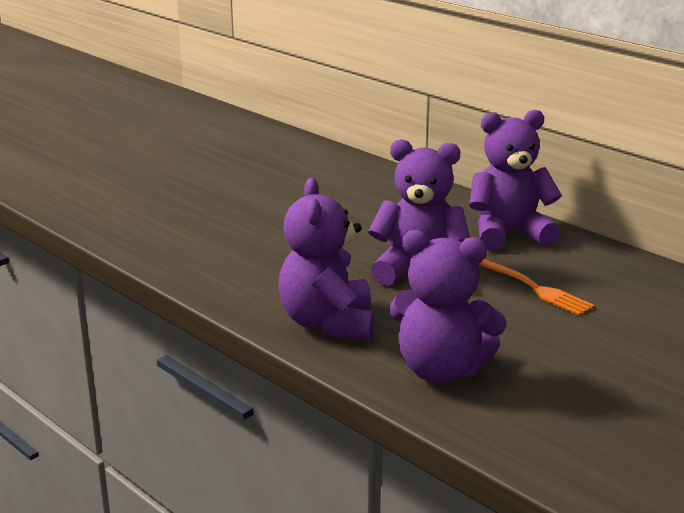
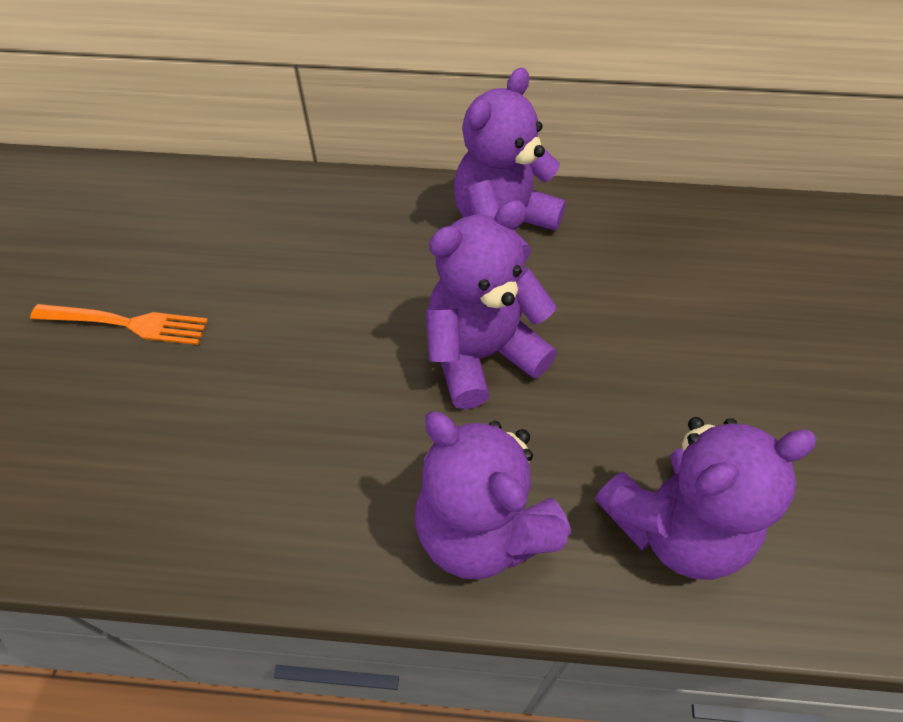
camera: 40 degrees left, 30 degrees up
(534, 288) = (613, 308): orange fork -> orange fork (126, 323)

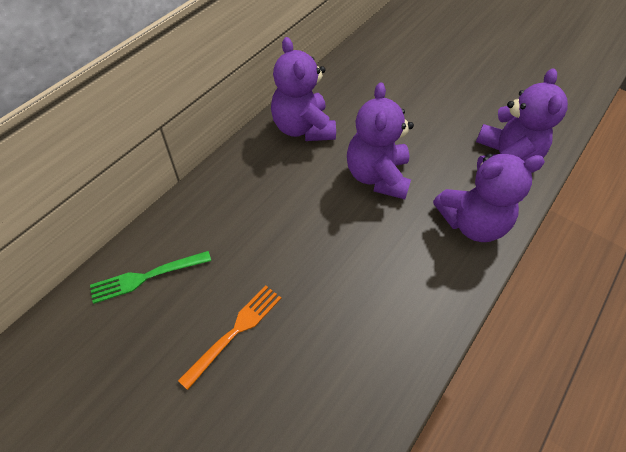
camera: 60 degrees left, 0 degrees up
(162, 209) = (147, 277): none -> green fork

